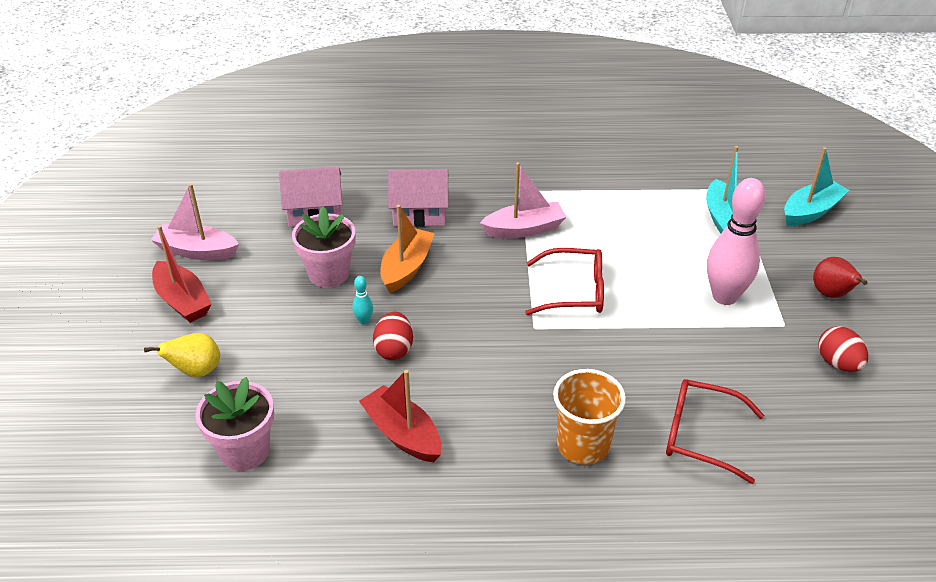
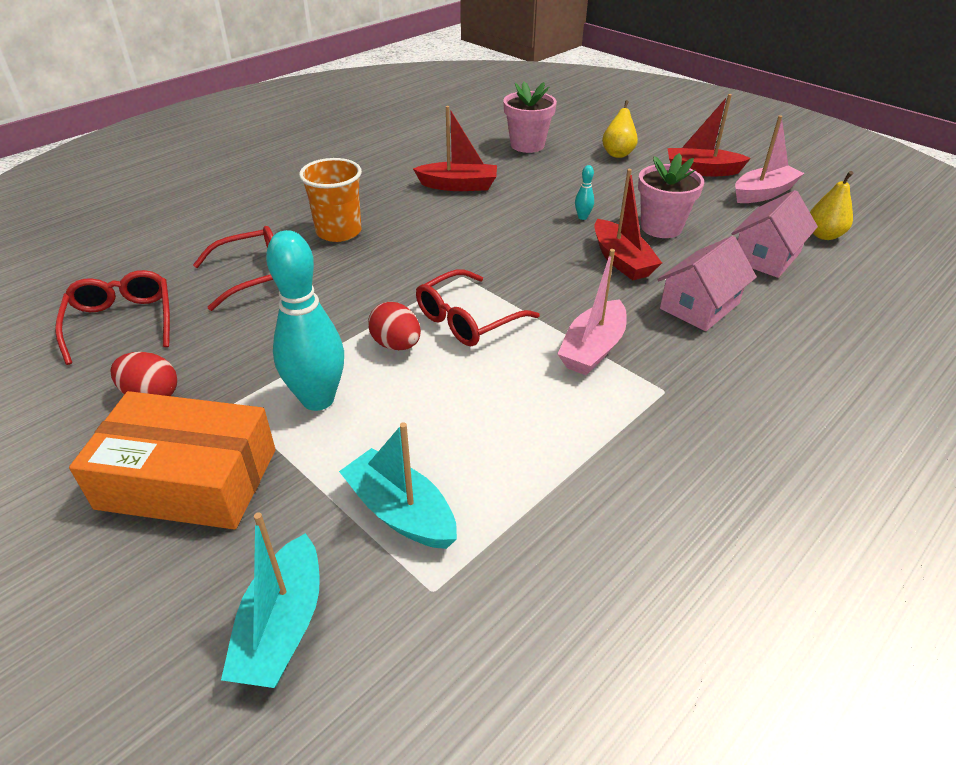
camera: 135 degrees right, 0 degrees up
(246, 201) = (824, 235): none -> yellow pear
(394, 349) = (534, 214): red egg -> red egg (396, 345)
(406, 268) = (621, 260): orange boat -> red boat
(724, 296) = (318, 399): pink bowling pin -> turquoise bowling pin
(831, 295) = (188, 479): red pear -> orange box
(844, 452) = (122, 322): none -> red glasses

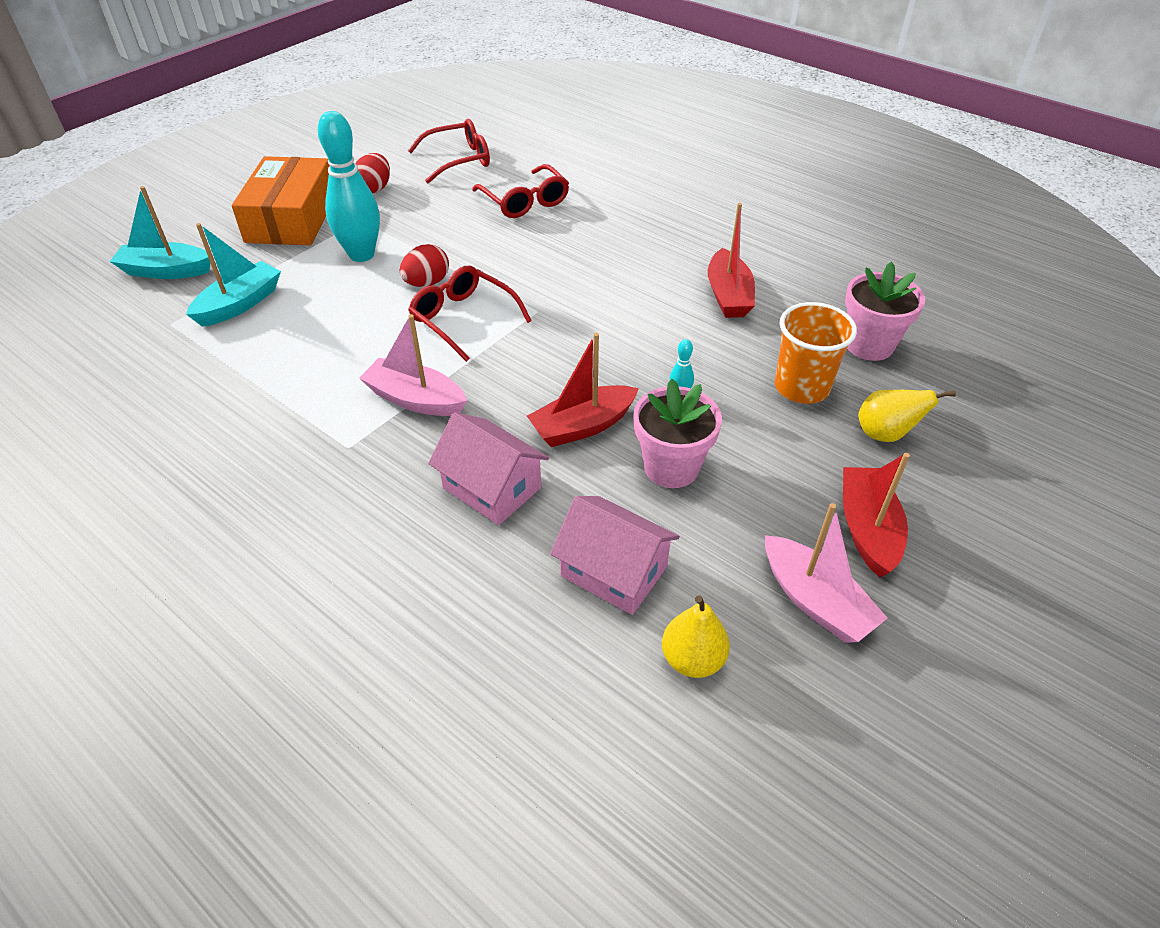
camera: 85 degrees right, 5 degrees up
(339, 232) = (606, 231): orange cup -> orange cup (801, 387)

